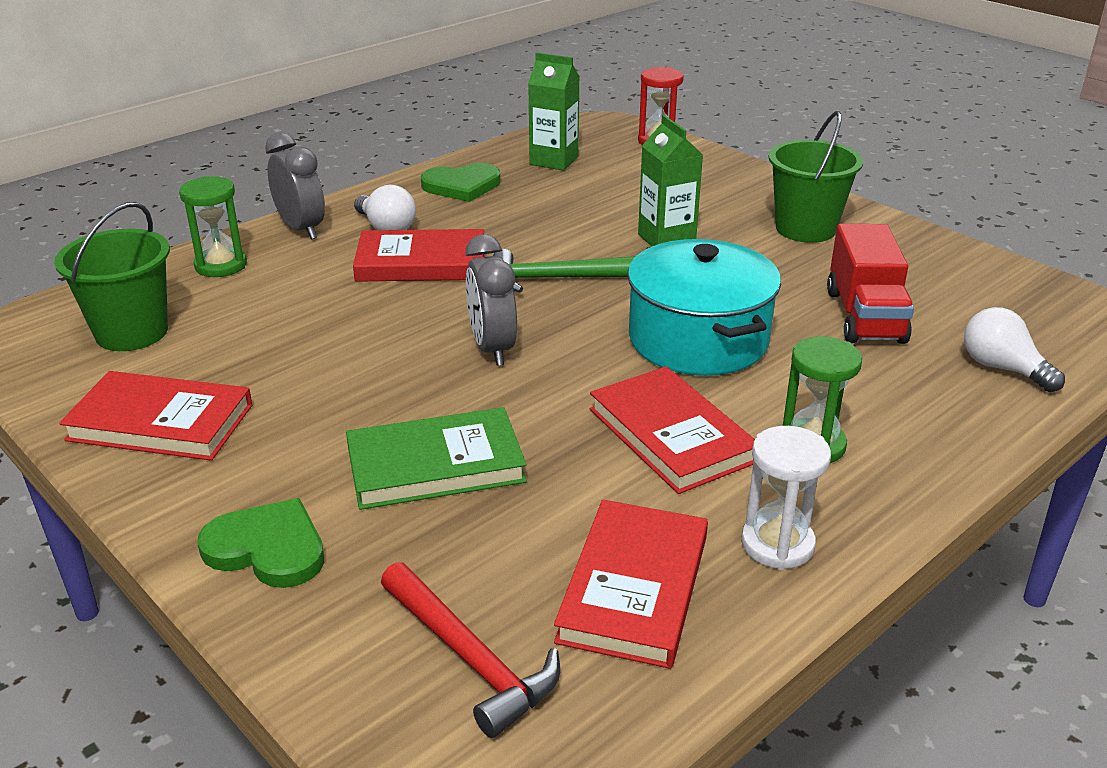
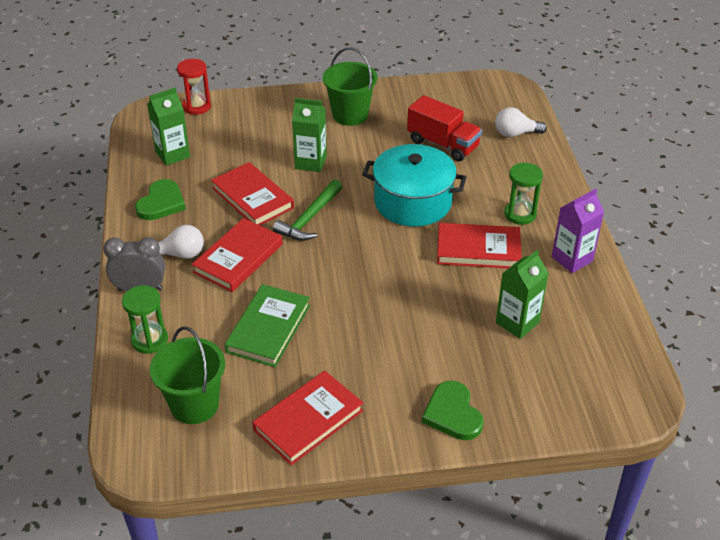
camera: 55 degrees left, 10 degrees up
(267, 548) = (452, 413): green heart -> green heart turned 75 degrees counterclockwise
(435, 465) = (436, 333): green book -> green book (268, 328)
(470, 658) = (572, 376): red hammer -> none
(492, 348) = (354, 271): grey clock -> none
(543, 540) = (517, 322): none -> green carton
(634, 588) = (567, 311): red book -> red book (252, 198)
(777, 544) = (572, 259): white hourglass -> purple carton

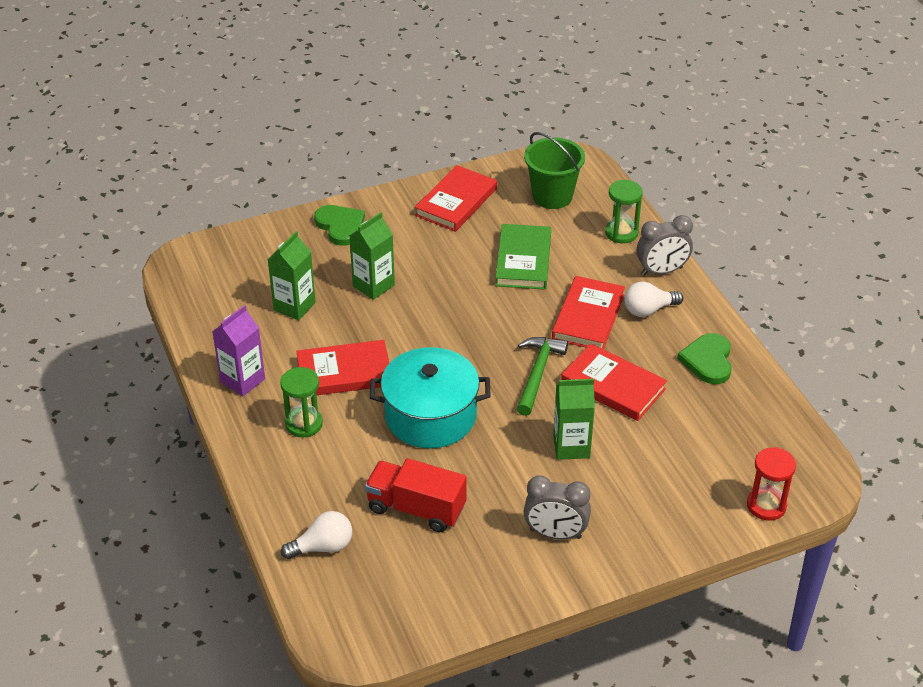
camera: 165 degrees right, 0 degrees up
(172, 154) = (742, 424): green carton -> green carton (373, 285)
(350, 115) = (555, 534): green bucket -> grey clock

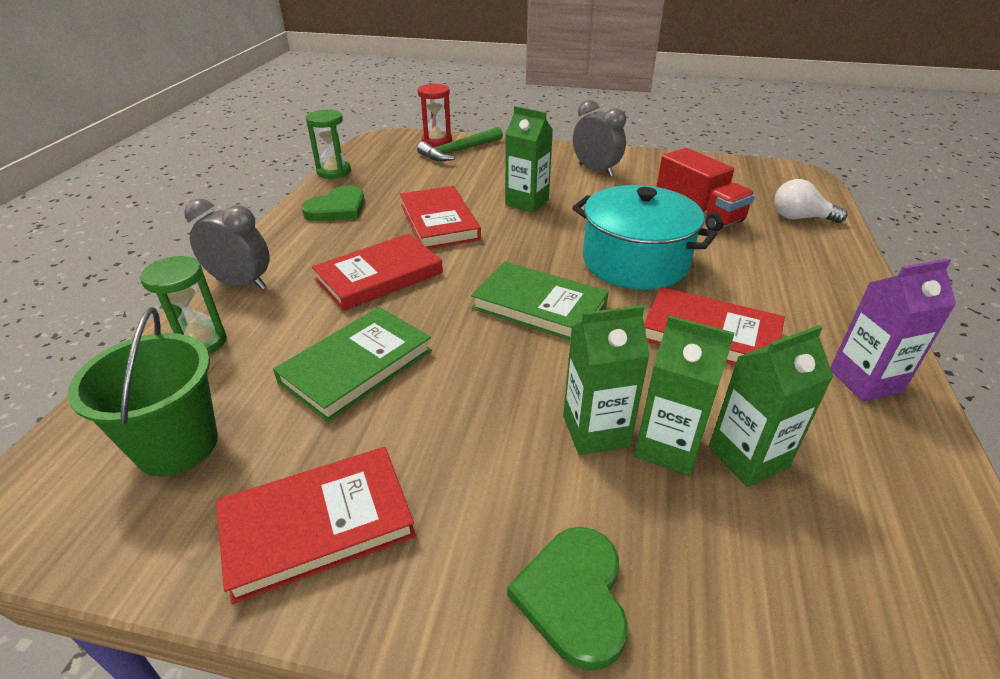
camera: 145 degrees left, 5 degrees down
(304, 424) = (787, 304): green hourglass -> green hourglass (334, 172)
(334, 294) = (668, 447): none -> green carton
(463, 343) = (539, 306): none -> green book
(537, 373) = (493, 253): green hammer -> green hammer (459, 151)
(648, 310) = (316, 258): white light bulb -> none

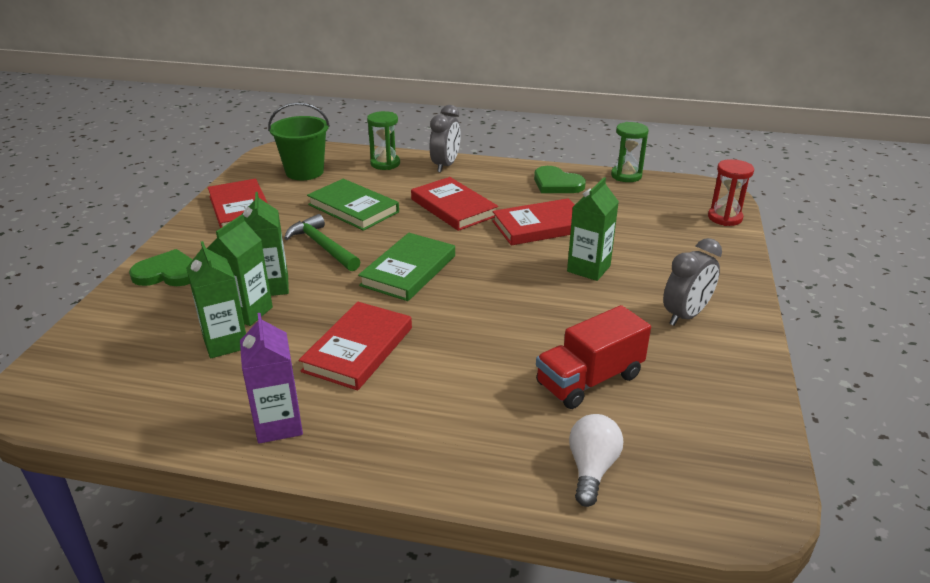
camera: 90 degrees right, 5 degrees down
(459, 151) = (702, 231): green hammer -> green hammer (322, 246)
(635, 262) = (476, 322): turquoise pot -> none

